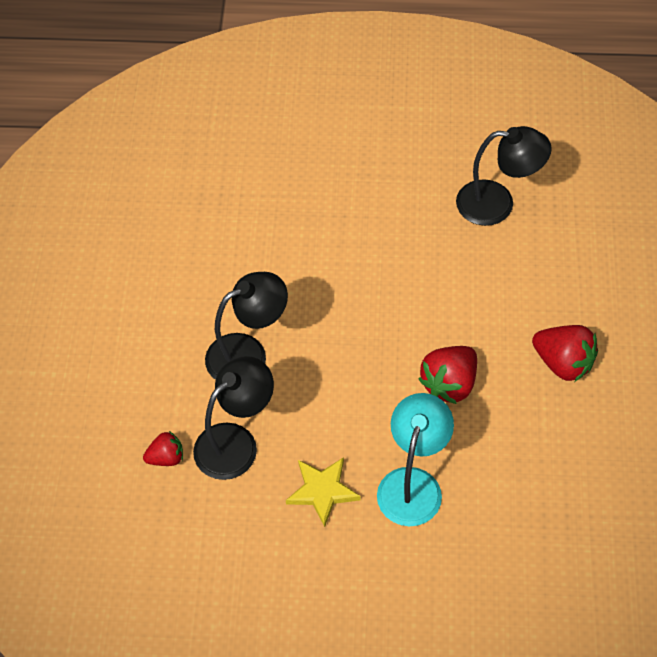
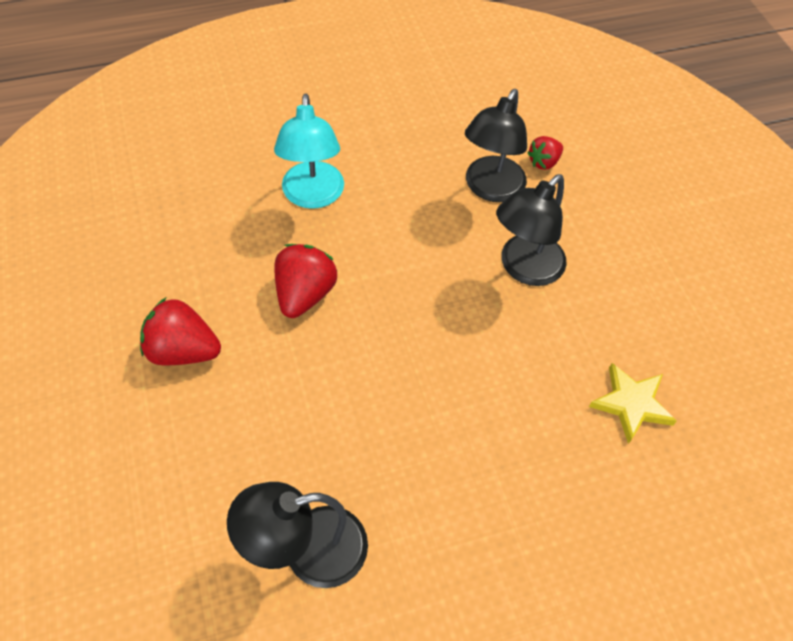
camera: 155 degrees right, 0 degrees up
(322, 491) = (393, 171): yellow star -> yellow star (631, 404)

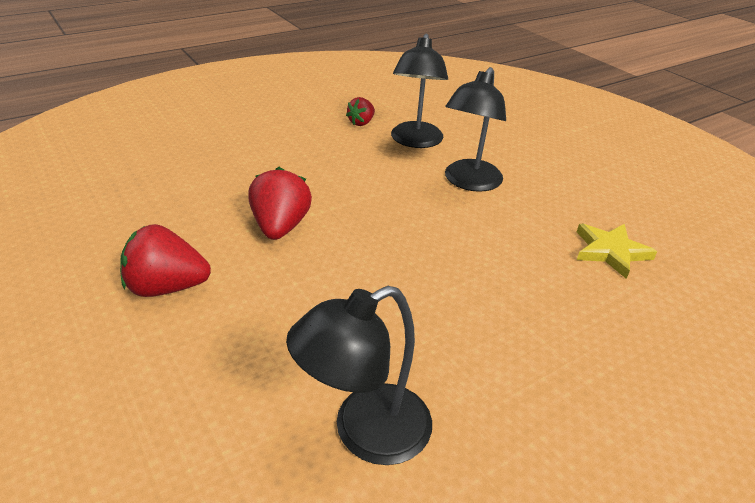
camera: 15 degrees left, 20 degrees down
(312, 196) = (263, 164): turquoise lamp -> none
(543, 162) = (449, 122): red strawberry -> red strawberry (361, 123)

